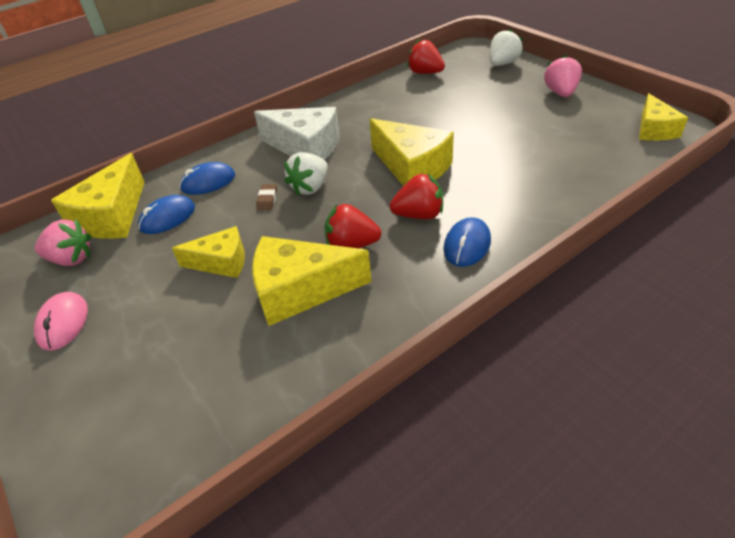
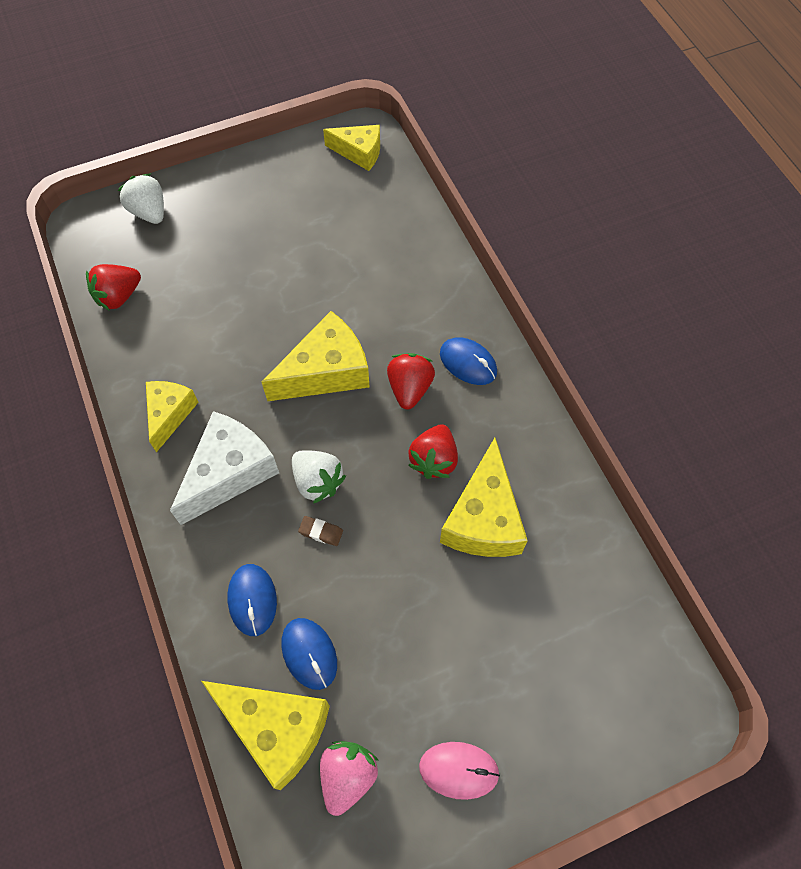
camera: 80 degrees left, 20 degrees up
(221, 262) = (416, 592): yellow cheese -> yellow cheese (169, 414)
(560, 93) = (250, 189): pink strawberry -> none

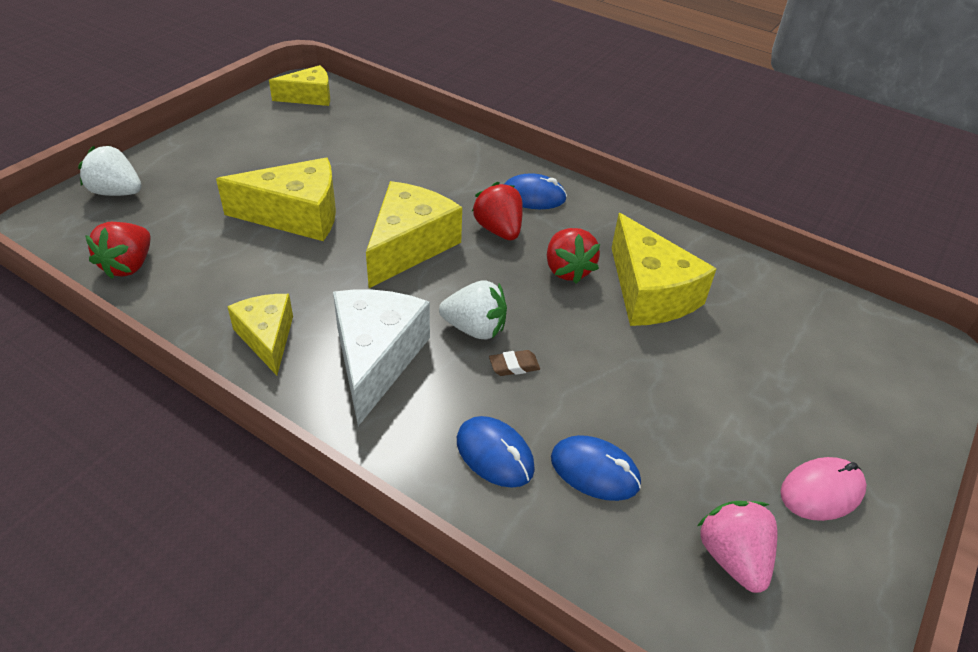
camera: 35 degrees left, 20 degrees down
(276, 728) = (623, 557): yellow cheese -> yellow cheese (296, 215)

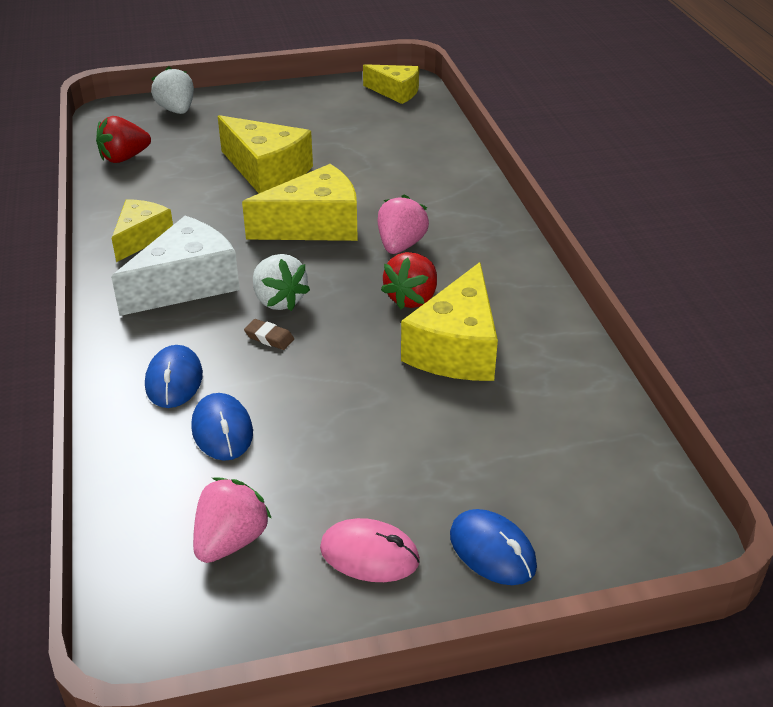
camera: 45 degrees right, 5 degrees down
(499, 230) = (400, 245): red strawberry -> pink strawberry
(533, 196) = (469, 234): blue mouse -> blue mouse (492, 551)

